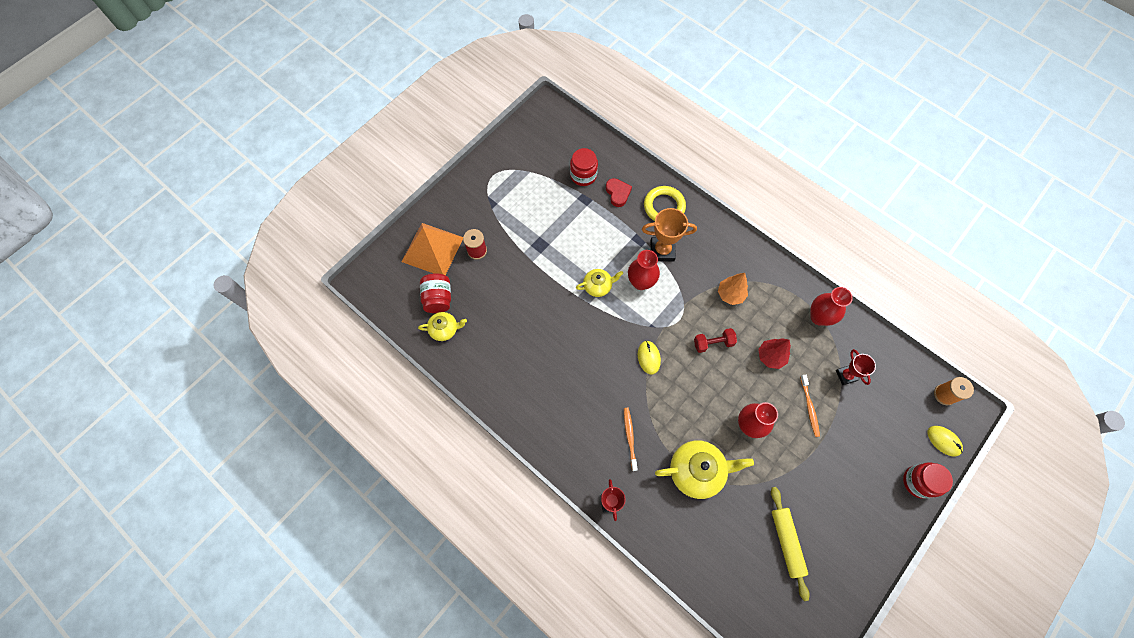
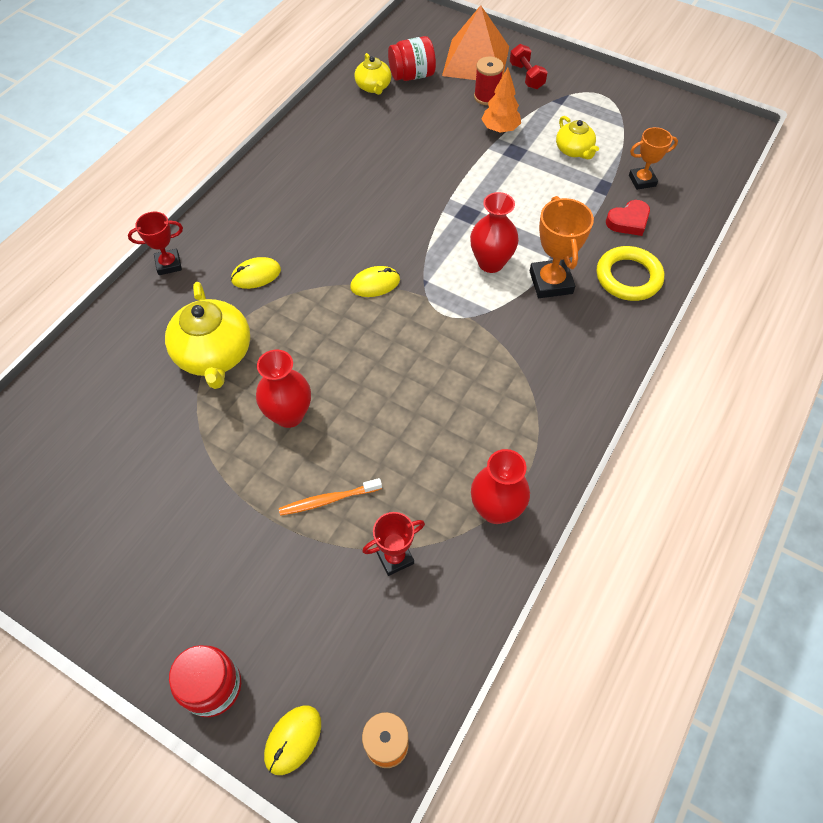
camera: 80 degrees right, 10 degrees down
(583, 175) = (642, 180): red jar -> orange trophy
(598, 286) = (470, 217): yellow teapot -> yellow teapot (574, 150)
(630, 437) = (256, 275): orange toothbrush -> yellow mouse
(713, 343) = (413, 359): red dumbbell -> red dumbbell (526, 76)
(730, 294) = (502, 375): orange tree -> orange tree (500, 129)
(770, 356) = (407, 438): red tree -> none
(786, 542) = (112, 475): yellow rolling pin -> none

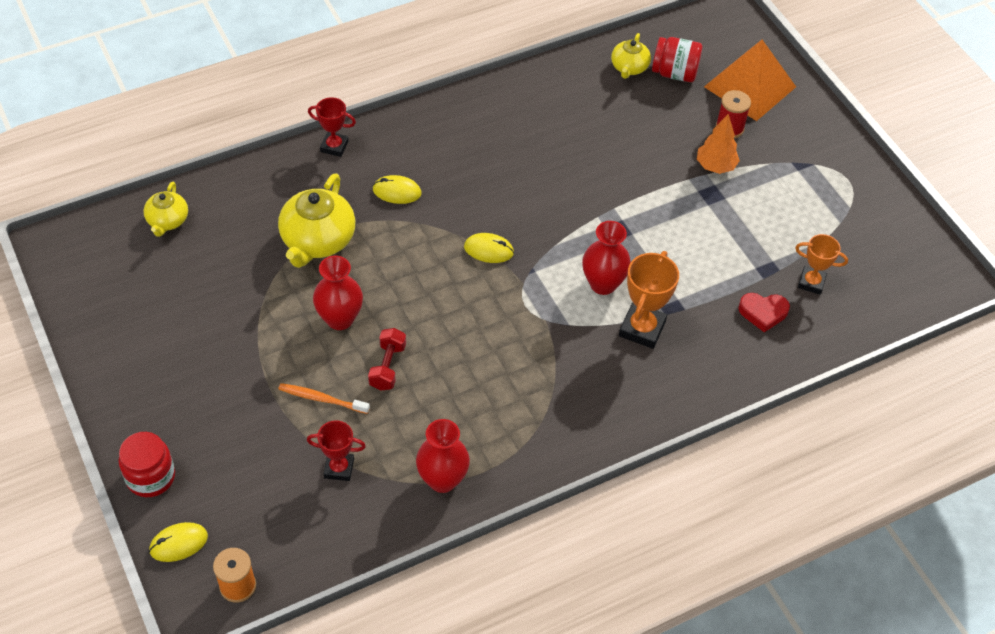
camera: 30 degrees right, 5 degrees down
(526, 76) = (787, 126): red dumbbell -> red dumbbell (387, 367)
(574, 150) = (770, 221): yellow teapot -> yellow teapot (167, 221)
(628, 277) = (717, 361): yellow ring -> none

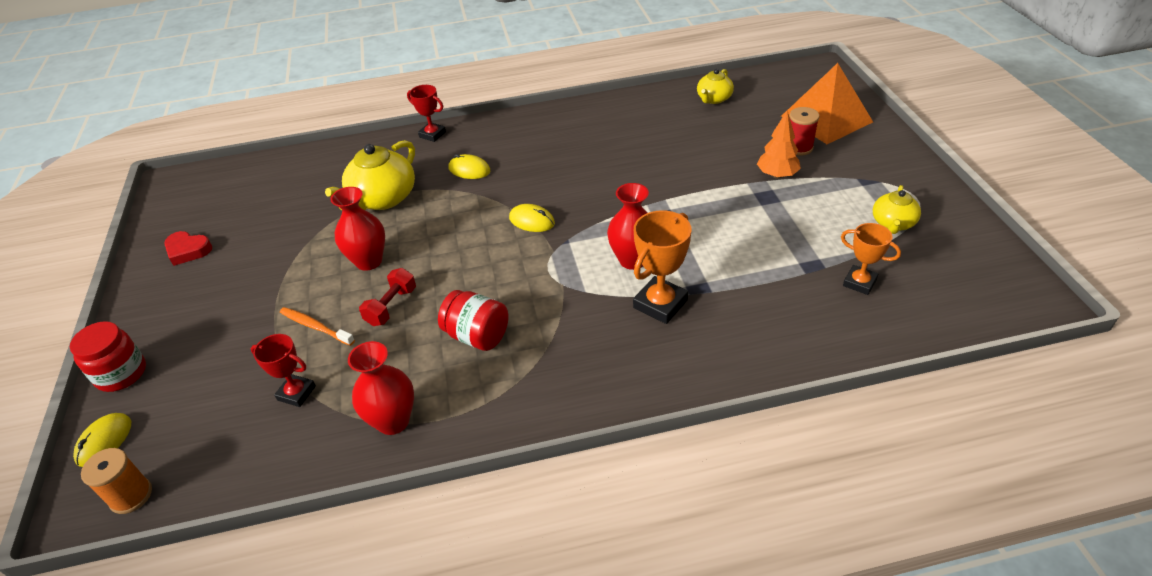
camera: 20 degrees right, 10 degrees down
(167, 221) = (268, 173): yellow teapot -> yellow teapot (892, 223)
(178, 543) = (104, 441): yellow mouse -> yellow mouse turned 60 degrees counterclockwise
(674, 73) = (755, 105): red jar -> red jar (477, 336)
(763, 313) = (798, 305): red heart -> red heart (188, 250)

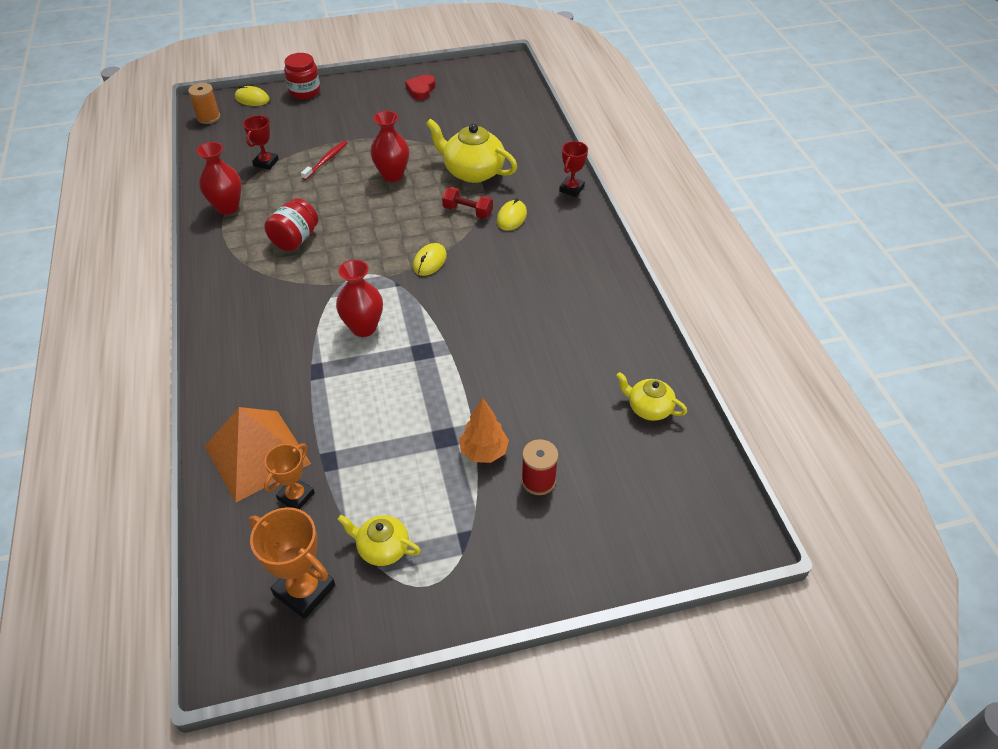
camera: 85 degrees right, 5 degrees up
(315, 327) = (326, 161): orange toothbrush -> red toothbrush
(391, 306) = (338, 193): red dumbbell -> red dumbbell (468, 211)
(660, 304) = (303, 344): orange trophy -> orange trophy (304, 590)
(826, 119) = (604, 521): orange pyramid -> orange pyramid (257, 455)

